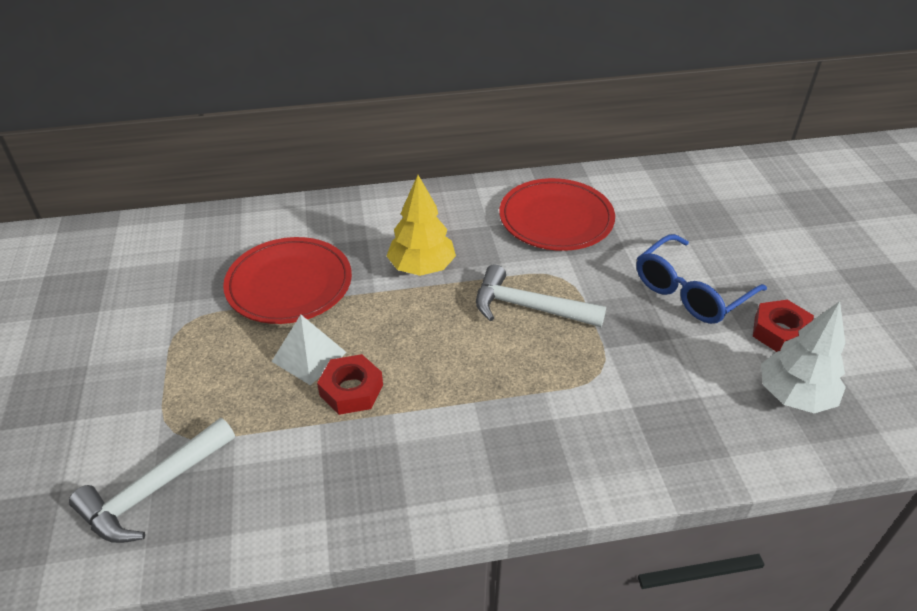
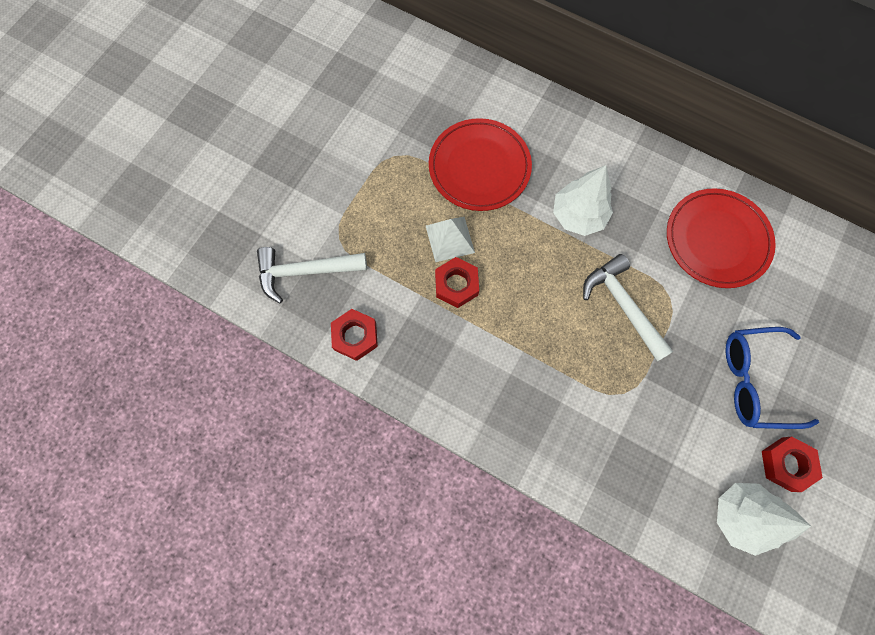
camera: 40 degrees right, 30 degrees up
(273, 513) = (355, 336): none -> red nut
(422, 267) = (578, 216): yellow tree -> white tree

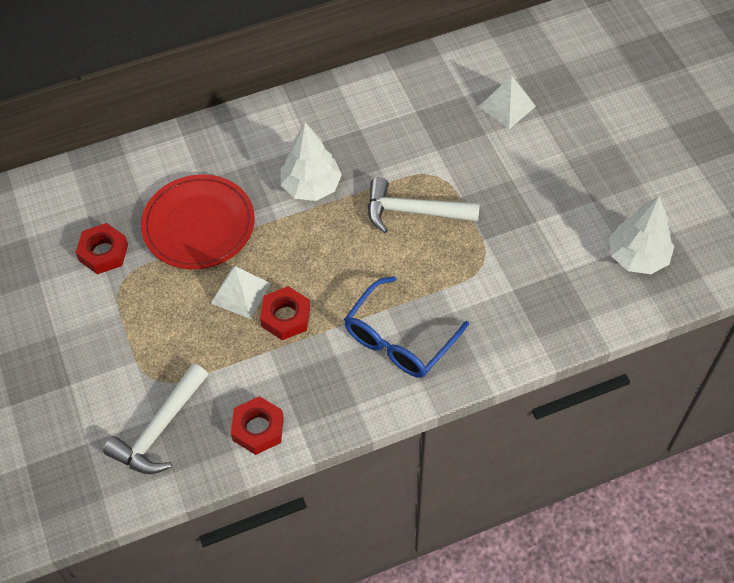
camera: 50 degrees left, 15 degrees down
(717, 240) = (420, 111): red plate -> none
(754, 381) = (547, 171): blue glasses -> blue glasses (399, 339)
(785, 302) = (507, 106): none -> white pyramid
(786, 464) = (624, 199): red nut -> red nut (103, 252)

